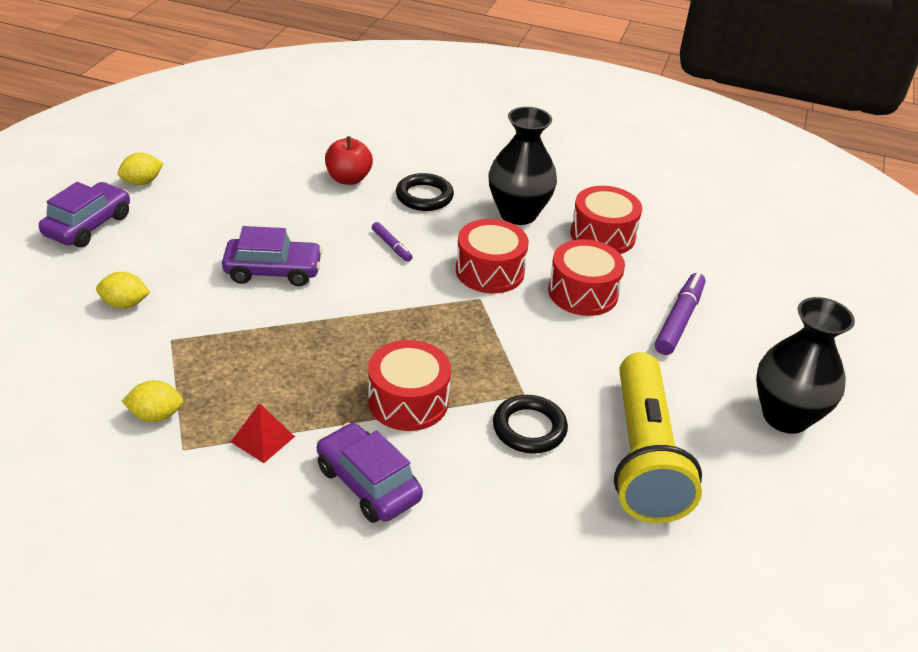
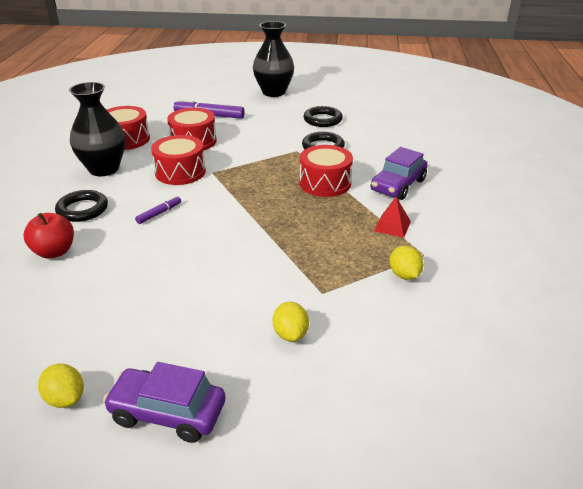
camera: 100 degrees left, 5 degrees down
(273, 271) = (211, 262): purple car -> none
(643, 456) = (322, 120): yellow flashlight -> black ring

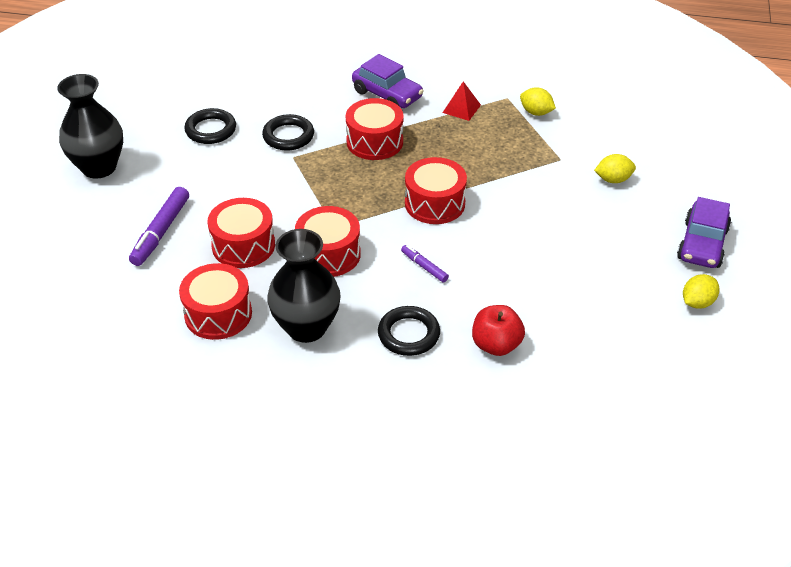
camera: 85 degrees left, 10 degrees up
(242, 216) = (435, 203): none -> red drum
(404, 275) = (536, 112): yellow lemon -> yellow lemon turned 45 degrees clockwise

